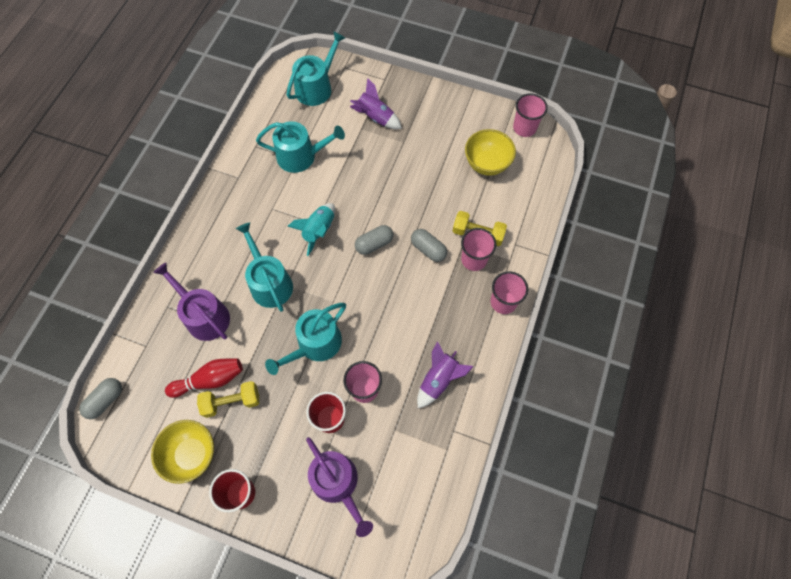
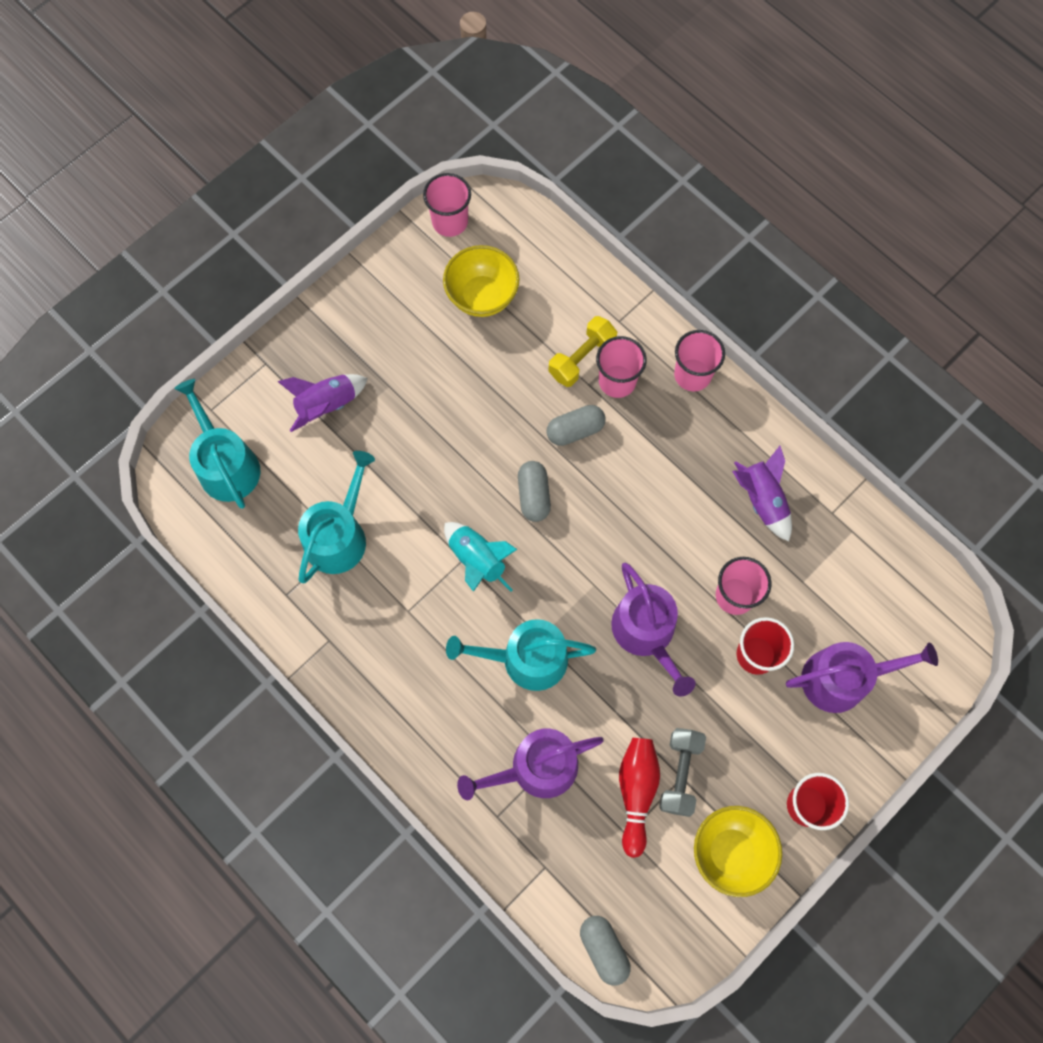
camera: 65 degrees left, 5 degrees up
(232, 402) = (680, 774): yellow dumbbell -> grey dumbbell
(315, 345) = (647, 633): turquoise watering can -> purple watering can

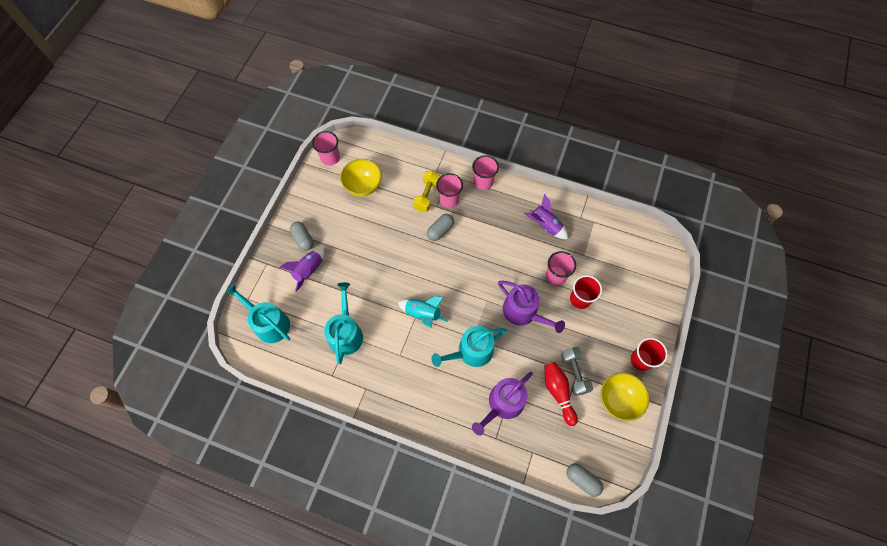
camera: 25 degrees left, 5 degrees down
(534, 495) = (435, 270): grey capsule -> grey capsule (303, 239)
(842, 678) = (625, 292): purple watering can -> none

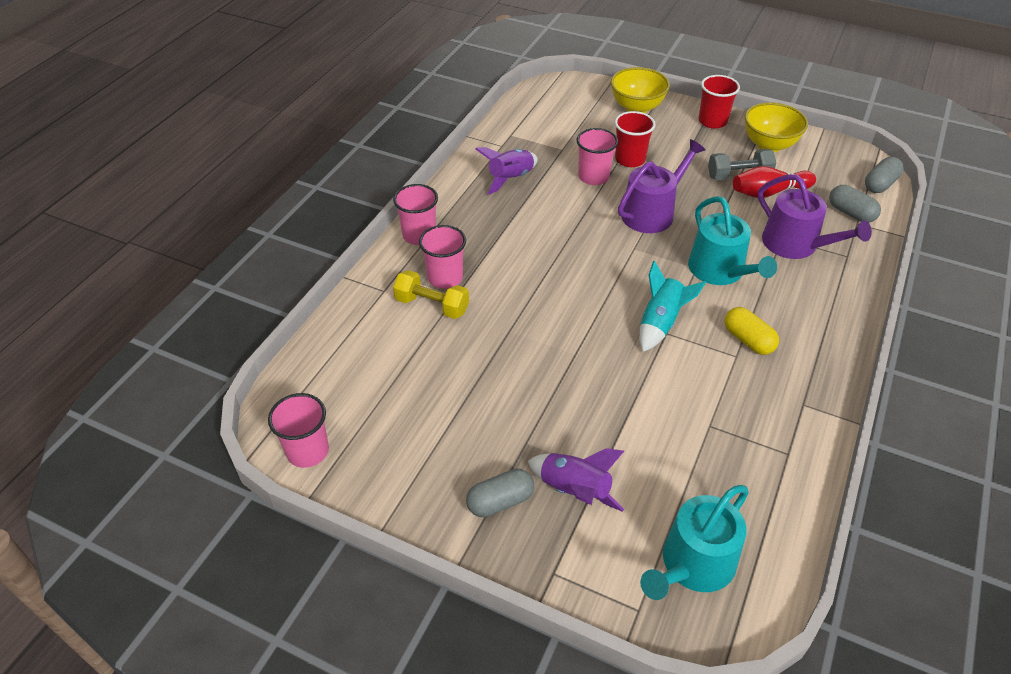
camera: 85 degrees left, 20 degrees down
(346, 333) = (703, 430): turquoise watering can -> none
(363, 186) = (392, 396): yellow bowl -> yellow bowl (636, 108)
(412, 363) = (748, 340): none -> yellow capsule
(440, 230) = (505, 292): grey capsule -> grey capsule (850, 213)

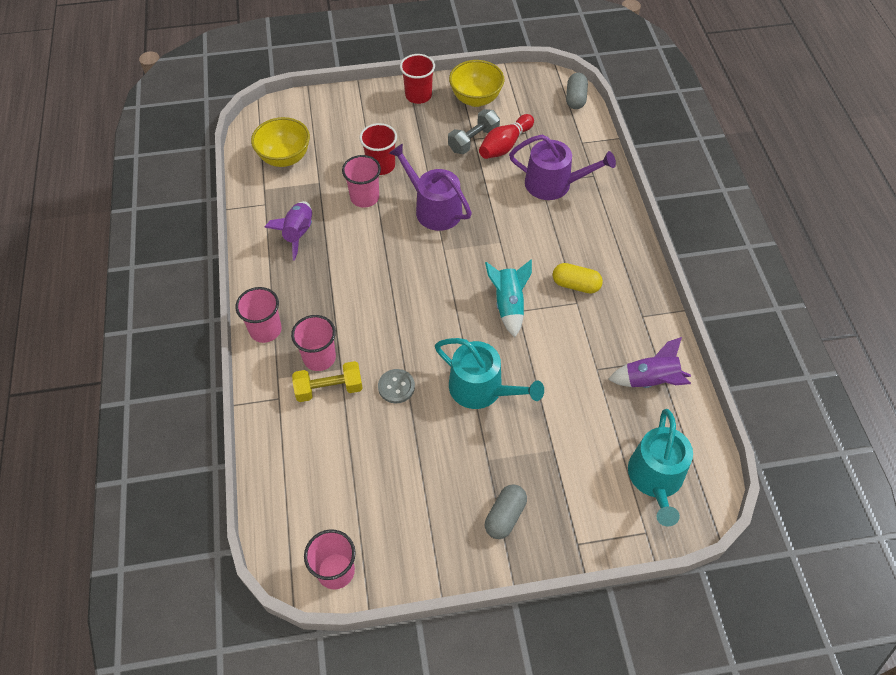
camera: 35 degrees left, 10 degrees up
(492, 335) = (396, 387): none -> grey button
(574, 491) = (547, 475): purple rocket -> purple rocket (650, 381)
(636, 108) = (349, 110): yellow bowl -> yellow bowl (285, 158)
(652, 212) = (434, 208): purple watering can -> purple watering can turned 60 degrees counterclockwise
(720, 271) = (518, 236): turquoise watering can -> turquoise watering can (482, 389)
(850, 213) = (572, 135): grey capsule -> none

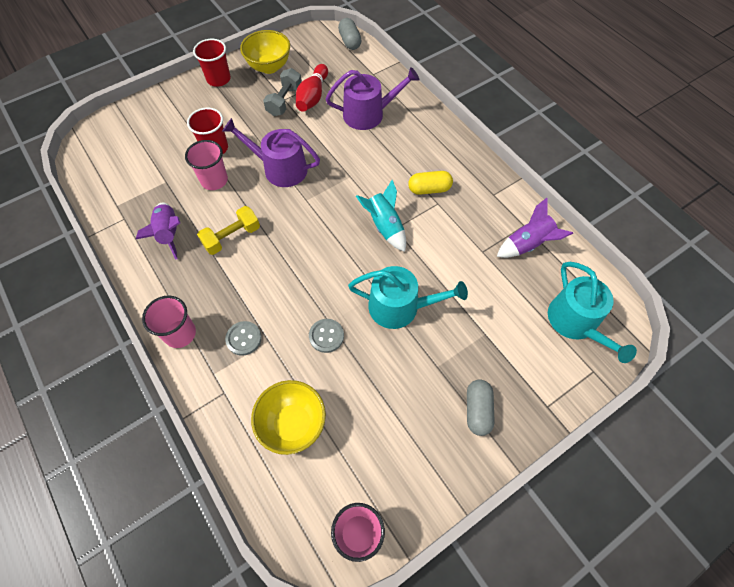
camera: 25 degrees left, 5 degrees up
(285, 158) = (123, 171): yellow bowl -> yellow bowl (293, 424)
(319, 358) = (244, 339): pink cup -> grey button
(329, 389) = (267, 363): yellow dumbbell -> yellow dumbbell (232, 237)

